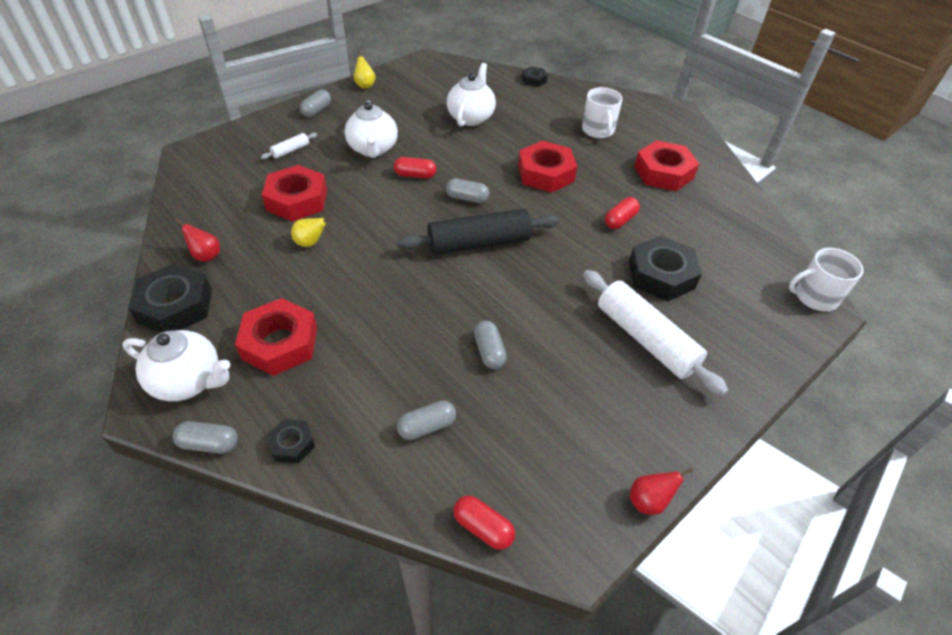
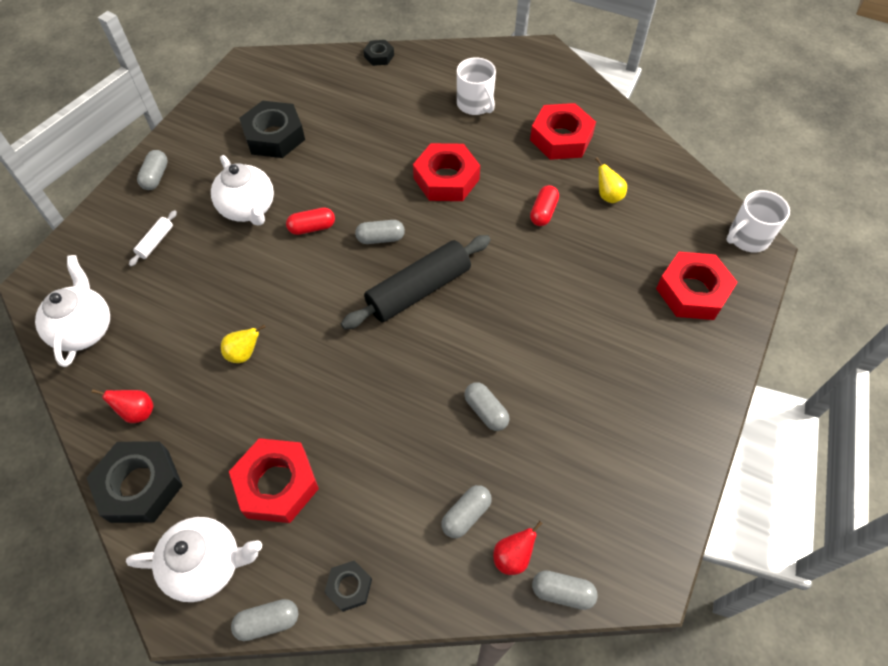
camera: 20 degrees left, 10 degrees up
(297, 200) = (199, 305): red nut -> red nut (692, 291)
(365, 85) = (193, 122): yellow pear -> yellow pear (608, 196)
(471, 117) = (335, 130): white teapot -> white teapot (84, 329)
(483, 528) = (562, 592): red capsule -> grey capsule
(645, 339) = (620, 341): white rolling pin -> none
(649, 501) = (687, 505): red pear -> red pear (513, 557)
(661, 275) = (606, 263): black nut -> black nut (274, 136)

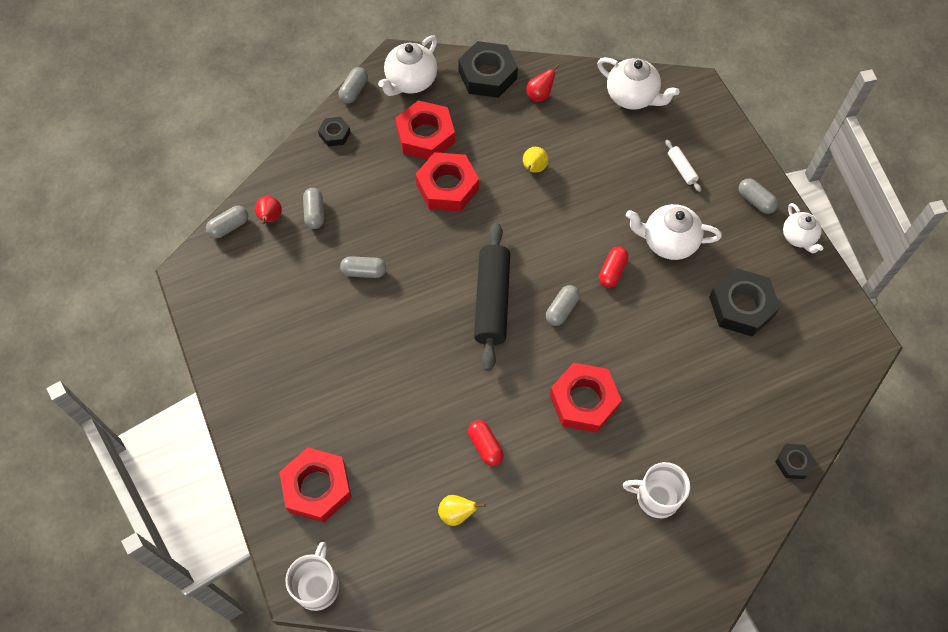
camera: 130 degrees right, 5 degrees up
(175, 135) = (798, 237): none -> white teapot
(561, 138) = (552, 536): red nut -> red nut (447, 187)

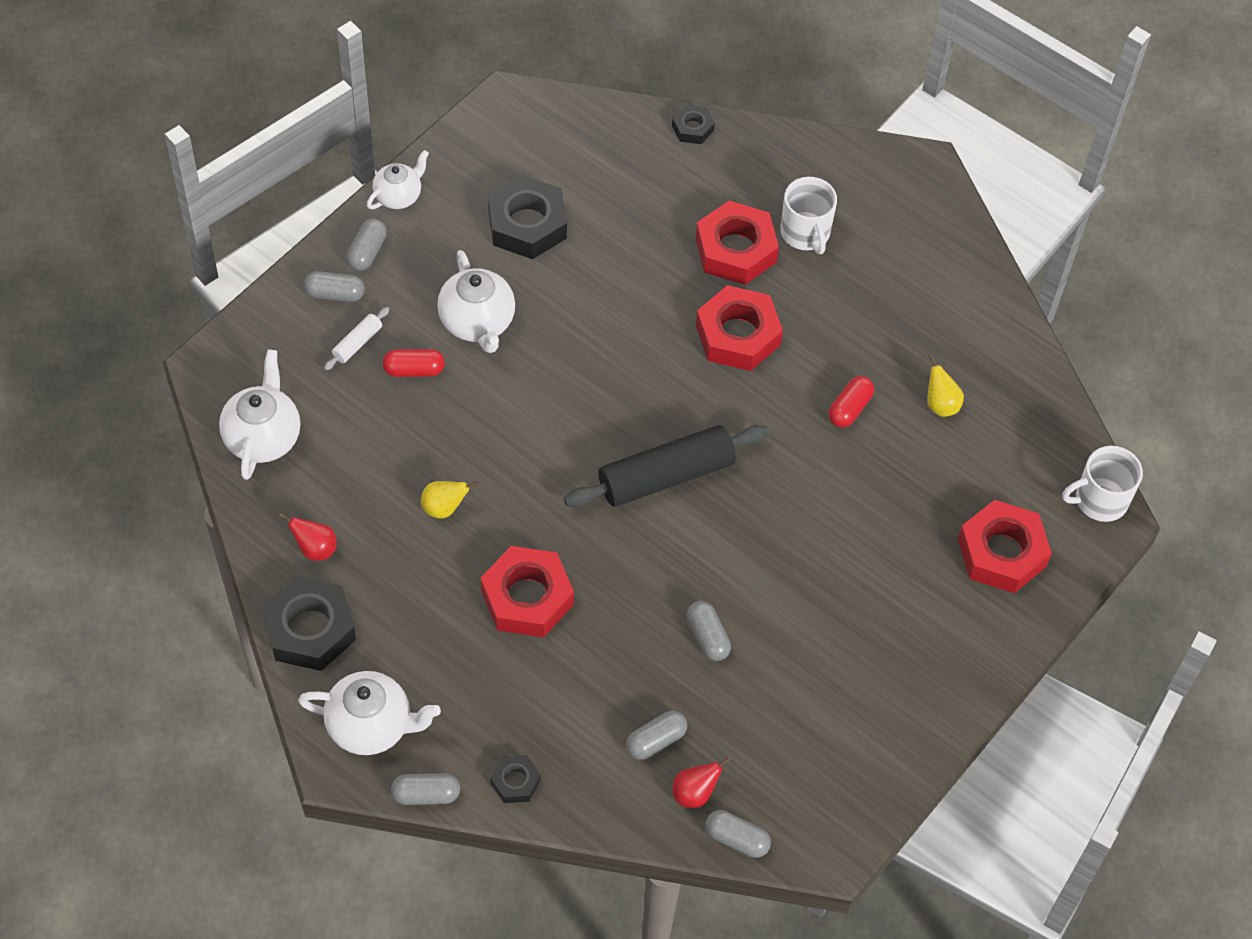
camera: 120 degrees left, 5 degrees down
(425, 136) = (457, 662): red nut -> red nut (735, 250)
(562, 309) = (634, 399): grey capsule -> grey capsule (335, 294)
(612, 271) = (552, 366): red capsule -> red capsule (414, 370)

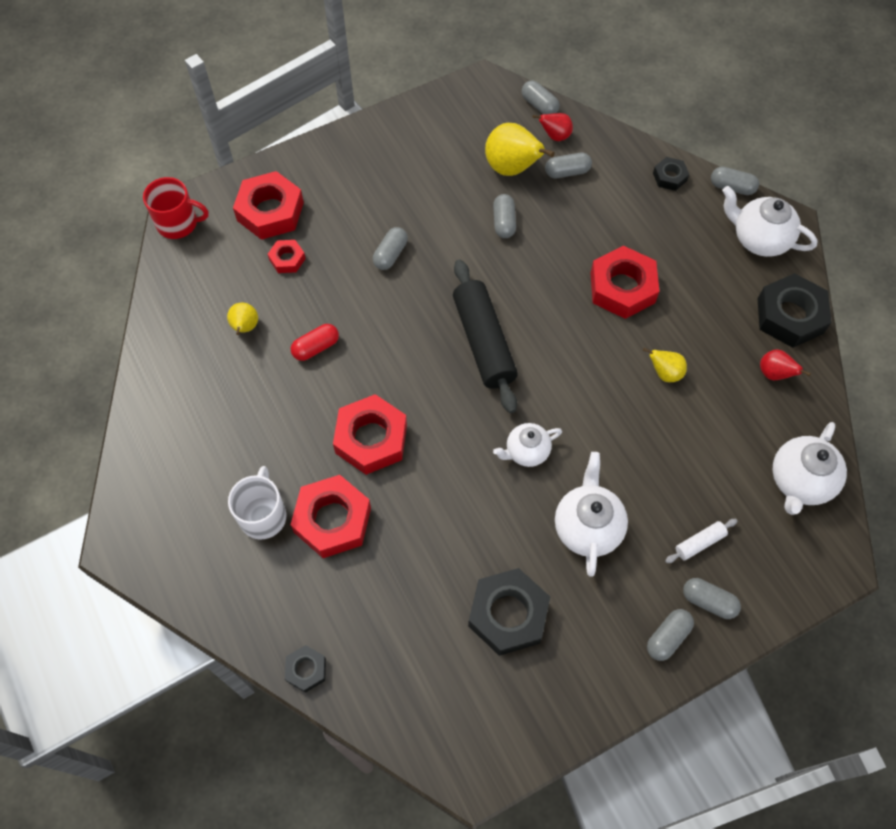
camera: 155 degrees left, 5 degrees up
(398, 195) = (620, 693): white teapot -> white teapot (526, 451)
(414, 370) = (656, 500): red capsule -> none
(665, 476) = (483, 342): black rolling pin -> black rolling pin turned 75 degrees clockwise
(730, 720) = (512, 168): none -> yellow pear
(825, 546) = (390, 254): none -> grey capsule
(943, 499) = (287, 259): none -> red nut
(1099, 500) = (178, 223): white mug -> red mug

